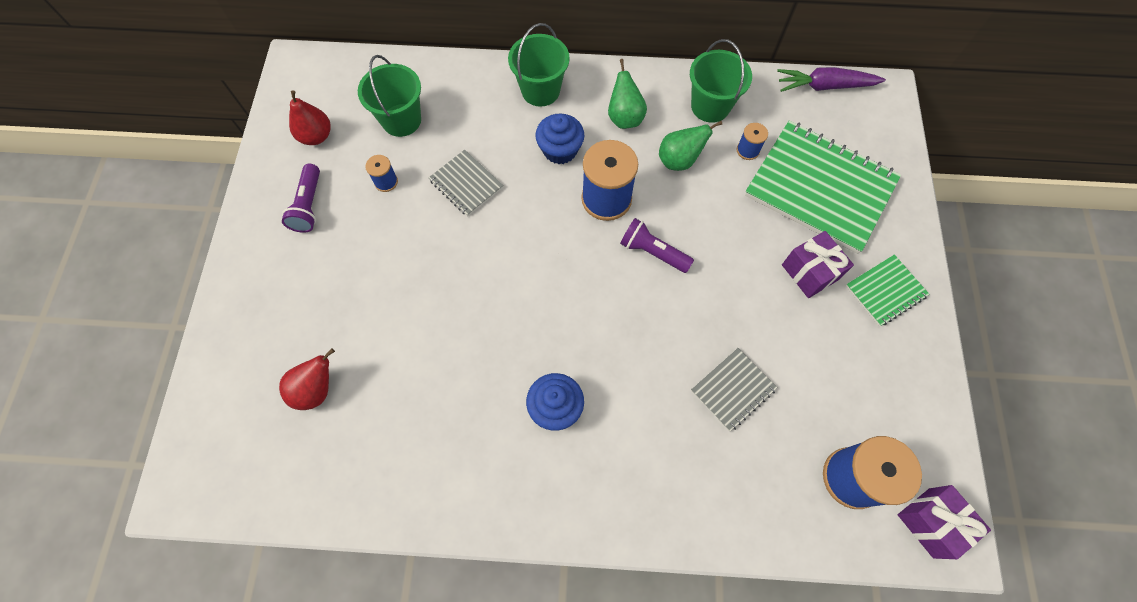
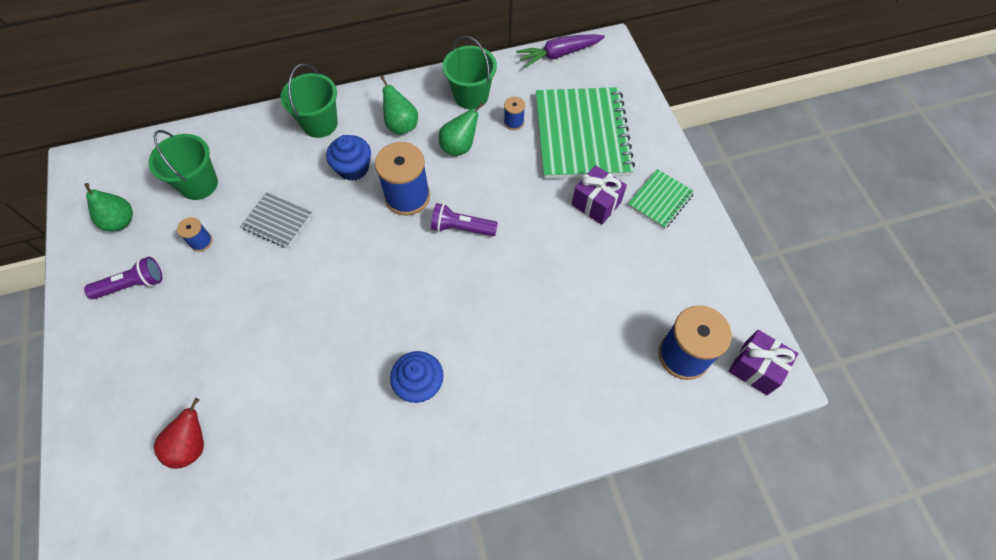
camera: 20 degrees left, 5 degrees down
(309, 205) = (132, 285): purple flashlight -> purple flashlight turned 90 degrees counterclockwise
(316, 136) = (120, 222): red pear -> green pear
(733, 390) = (565, 318): grey notebook -> none
(820, 188) = (582, 135): green notebook -> green notebook turned 75 degrees clockwise

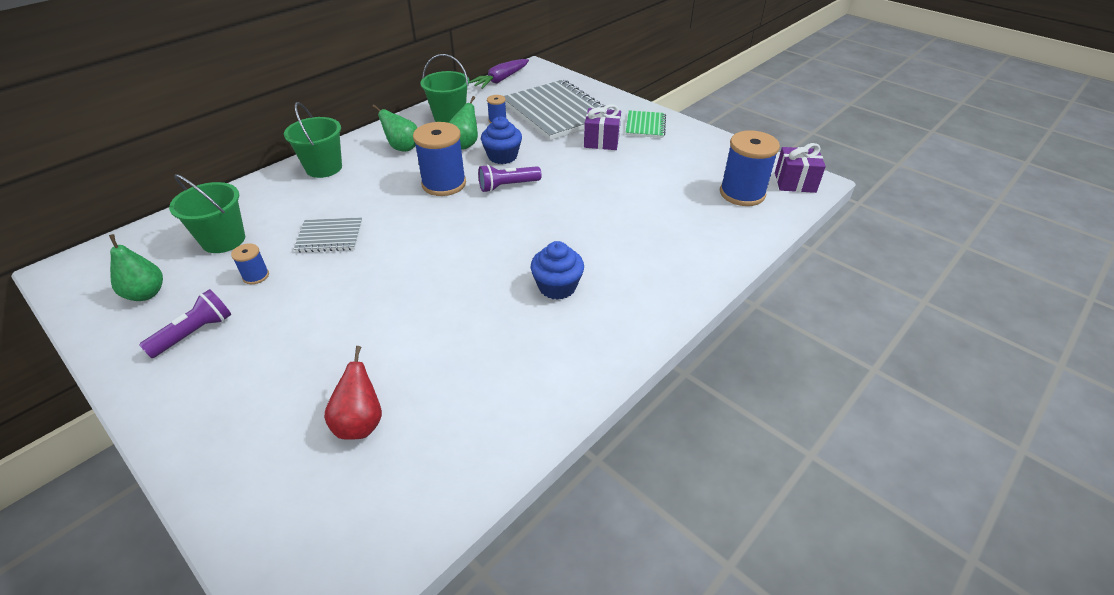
camera: 30 degrees left, 20 degrees down
(353, 168) = (379, 183): blue cupcake -> blue cupcake (502, 156)
(582, 135) = (557, 112): green notebook -> grey notebook

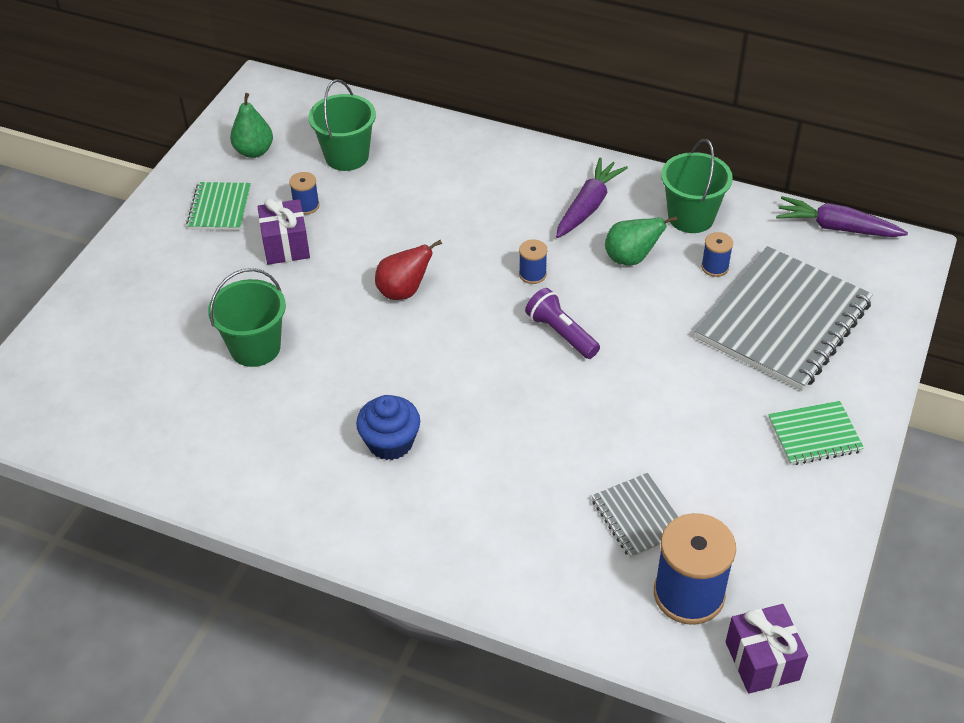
camera: 70 degrees right, 5 degrees up
(195, 333) = (219, 208): purple flashlight -> green notebook
(324, 168) = (506, 162): green bucket -> green bucket (255, 348)
(330, 237) = (388, 226): grey notebook -> grey notebook (638, 517)
(360, 423) = (156, 363): red pear -> red pear (403, 291)
(403, 148) = (588, 206): green pear -> purple carrot
(444, 184) = (532, 274): blue spool -> blue spool, size x0.48
(502, 156) = (626, 304): blue cupcake -> none
(601, 141) = (733, 395): purple gift -> purple gift (286, 246)

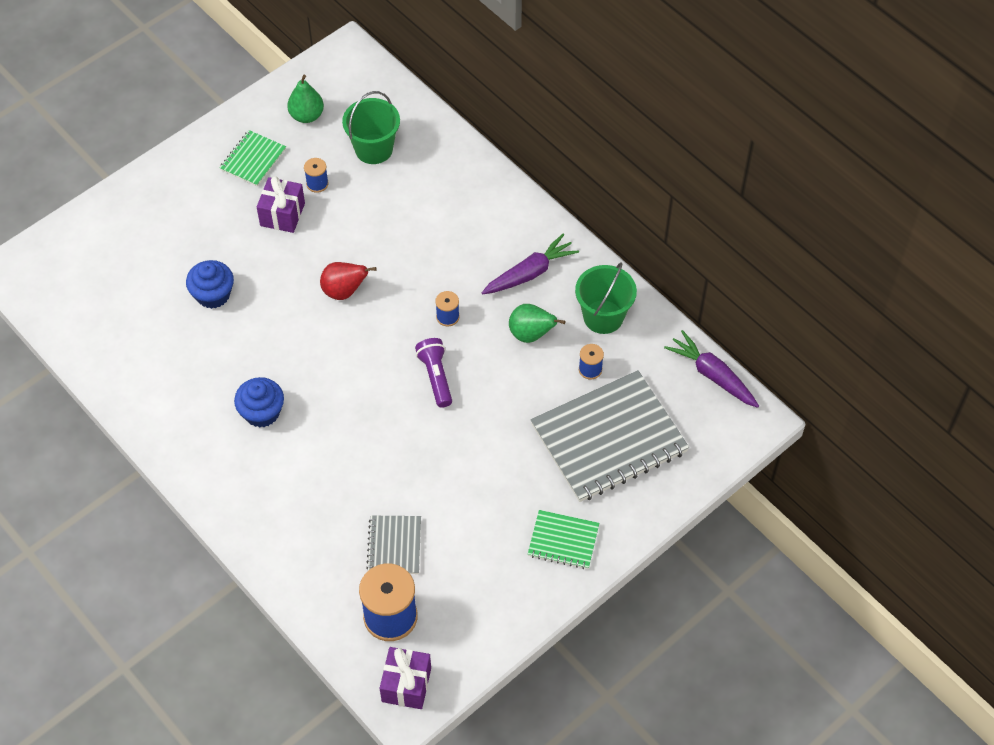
camera: 25 degrees right, 10 degrees up
(255, 348) = (213, 294): green bucket -> blue cupcake

